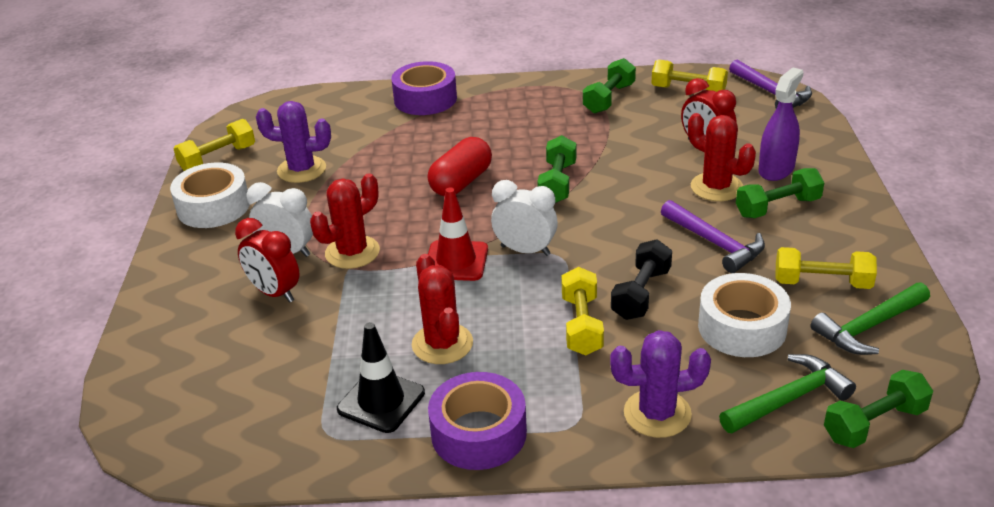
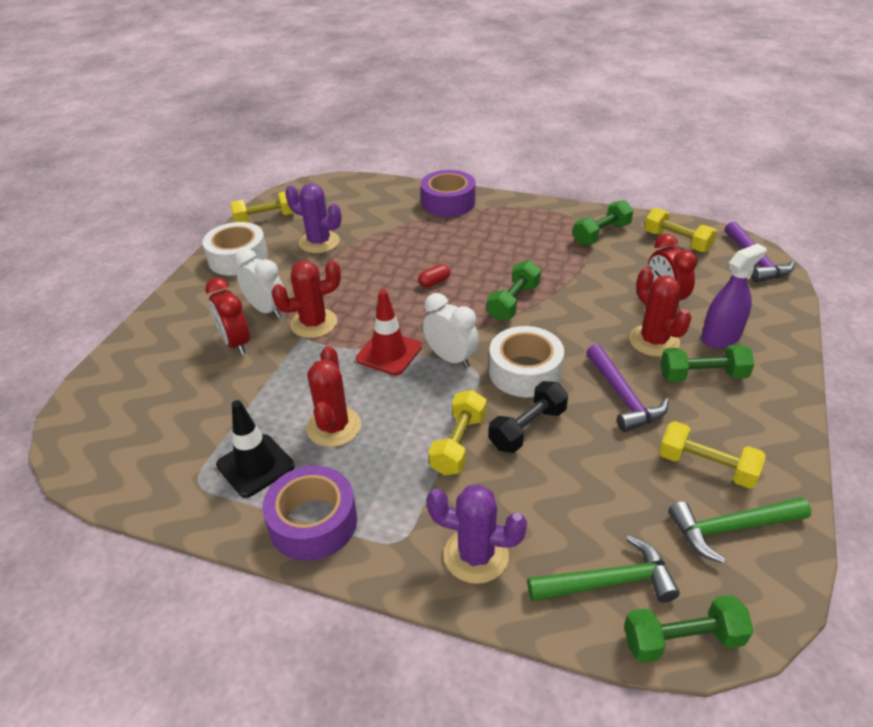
camera: 20 degrees right, 5 degrees up
(461, 182) = (434, 282): red capsule -> red capsule, size x0.49
(742, 327) = (603, 490): white tape -> white tape (525, 372)

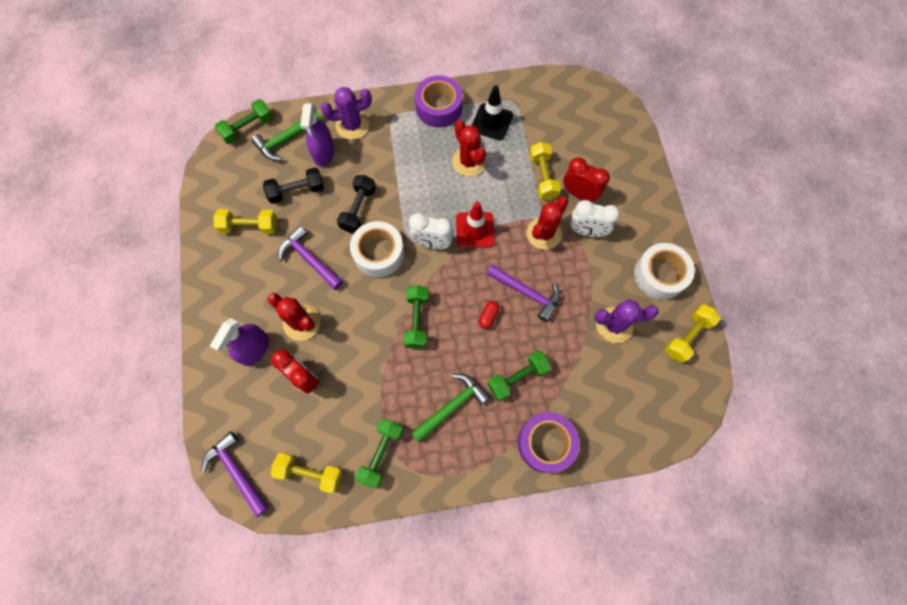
camera: 150 degrees right, 30 degrees up
(379, 286) = (527, 293): none -> purple hammer
(458, 444) = (392, 181): yellow dumbbell -> yellow dumbbell (542, 177)
(547, 529) = (324, 153): none -> purple spray bottle
(615, 487) = (297, 191): none -> black dumbbell
(702, 376) = (262, 301): green dumbbell -> green dumbbell (517, 377)
(731, 529) = (232, 192): green hammer -> green hammer (452, 406)

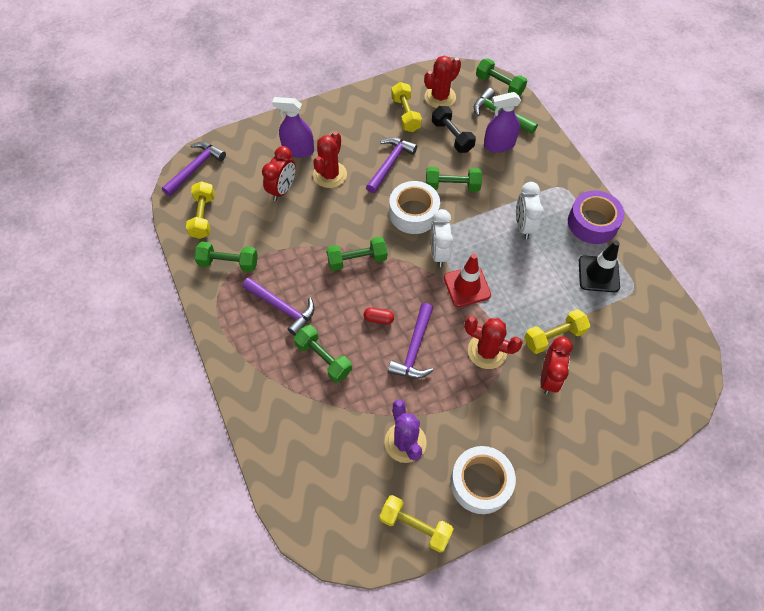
camera: 75 degrees right, 10 degrees down
(352, 125) = (537, 158): purple cactus -> none
(358, 209) = (452, 186): black dumbbell -> green dumbbell
(452, 406) = (282, 308): green hammer -> purple hammer
(469, 162) = (541, 264): red cactus -> red cactus (440, 97)
(546, 443) = (264, 397): purple tape -> none
(586, 231) = (506, 394): white clock -> white clock (524, 226)

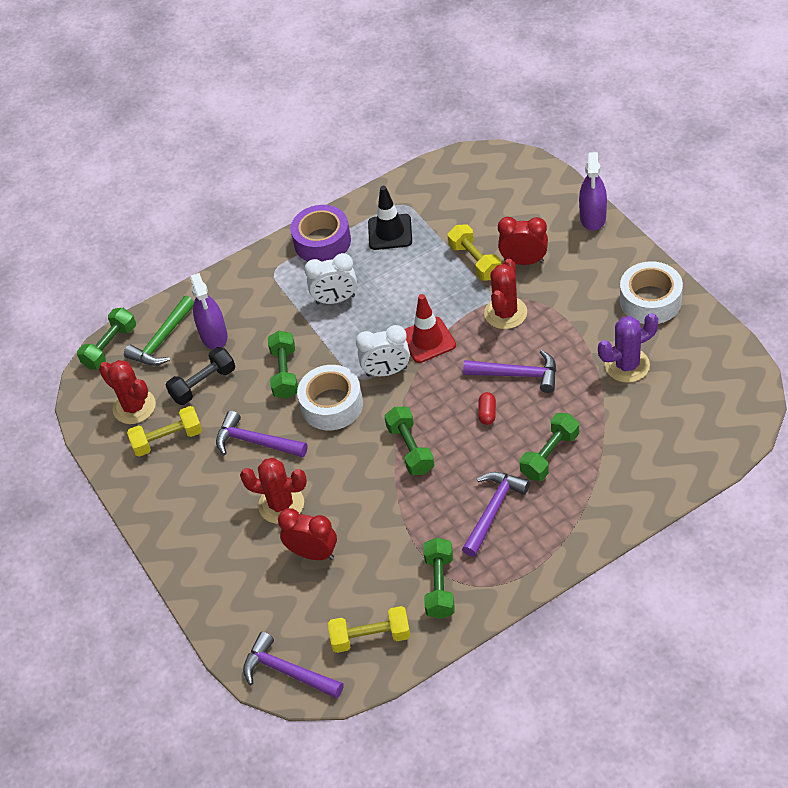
camera: 90 degrees left, 10 degrees down
(298, 150) = (241, 551): purple spray bottle -> purple spray bottle (593, 217)
(415, 526) = (709, 344): yellow dumbbell -> none

